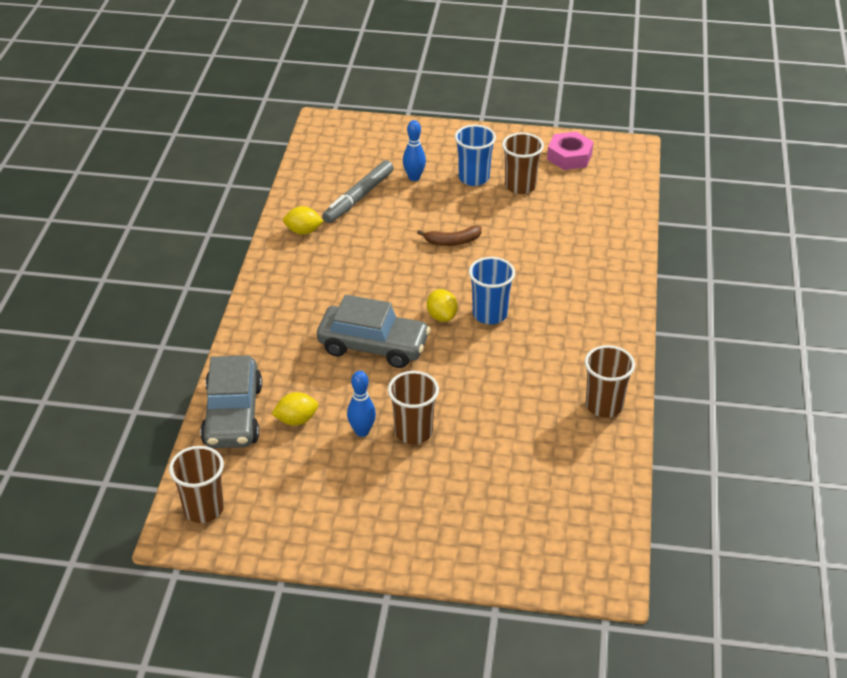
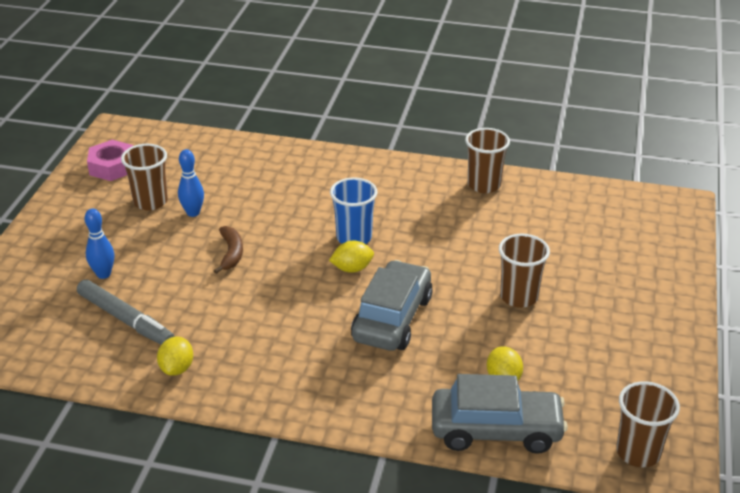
camera: 85 degrees left, 5 degrees down
(362, 431) = (519, 331): blue bowling pin -> blue bowling pin (193, 213)
(474, 178) = (123, 231): blue cup -> none

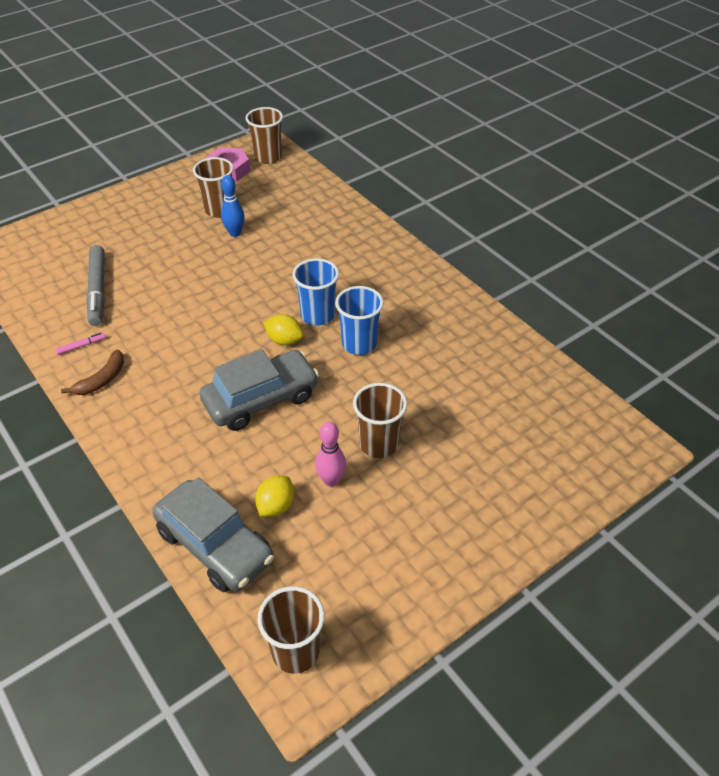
camera: 40 degrees right, 10 degrees up
(103, 274) = (126, 249): blue bowling pin -> none
(177, 368) = (81, 346): yellow lemon -> pink marker
(231, 253) = (220, 279): brown banana -> brown banana (102, 380)
(414, 240) = (359, 344): none -> blue cup
(484, 185) = (477, 327): brown cup -> brown cup (268, 157)
(518, 339) = (331, 480): none -> pink bowling pin

